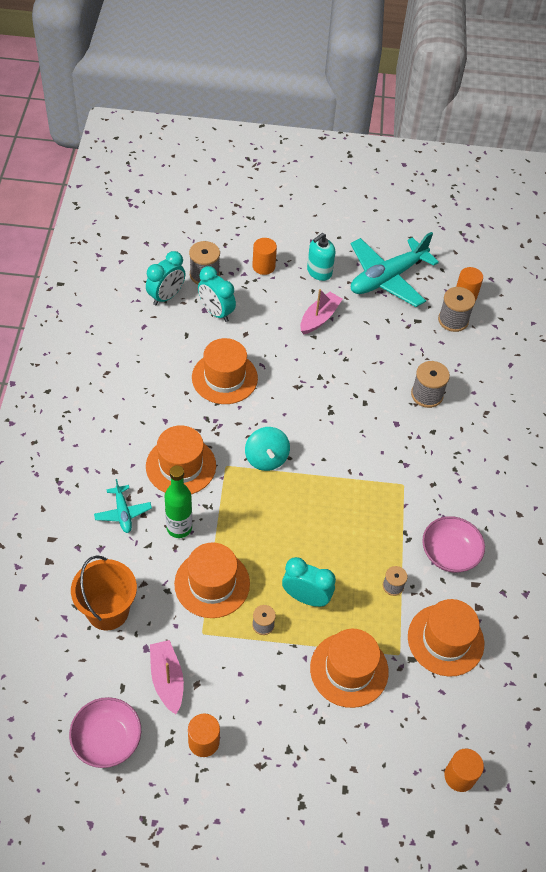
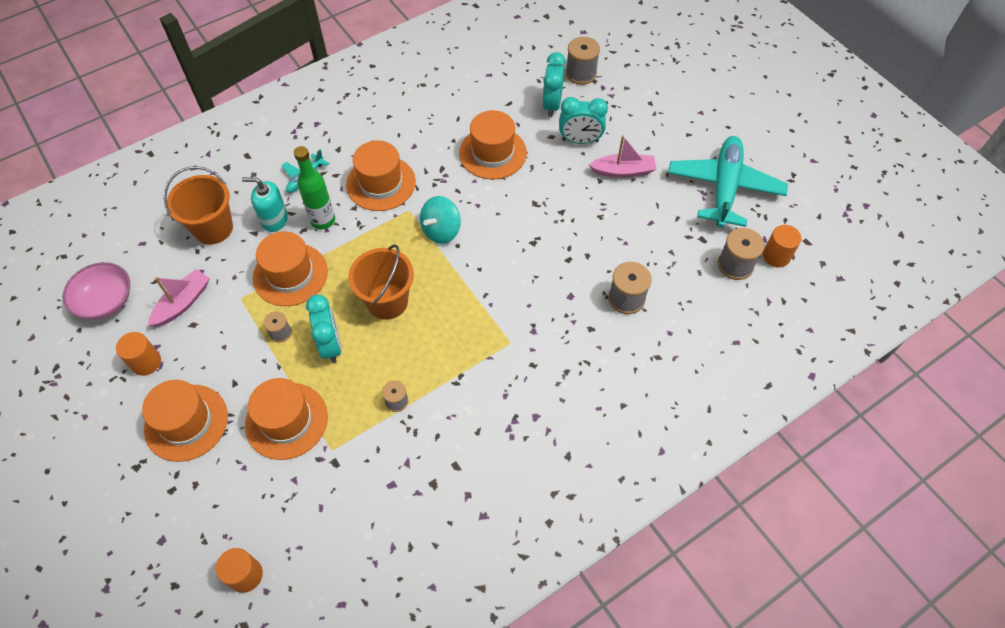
camera: 55 degrees right, 5 degrees up
(166, 296) = (532, 67): turquoise clock -> turquoise clock (580, 140)
(263, 266) = (634, 101): orange cylinder -> none
(299, 535) = (387, 301): none -> orange bucket
(319, 272) = (673, 139): turquoise soap dispenser -> turquoise soap dispenser (274, 219)
(387, 278) = (724, 188): turquoise plane -> turquoise plane turned 90 degrees clockwise
(445, 640) = (376, 477): orange hat -> orange hat (186, 422)
(449, 553) = (470, 424): pink bowl -> none

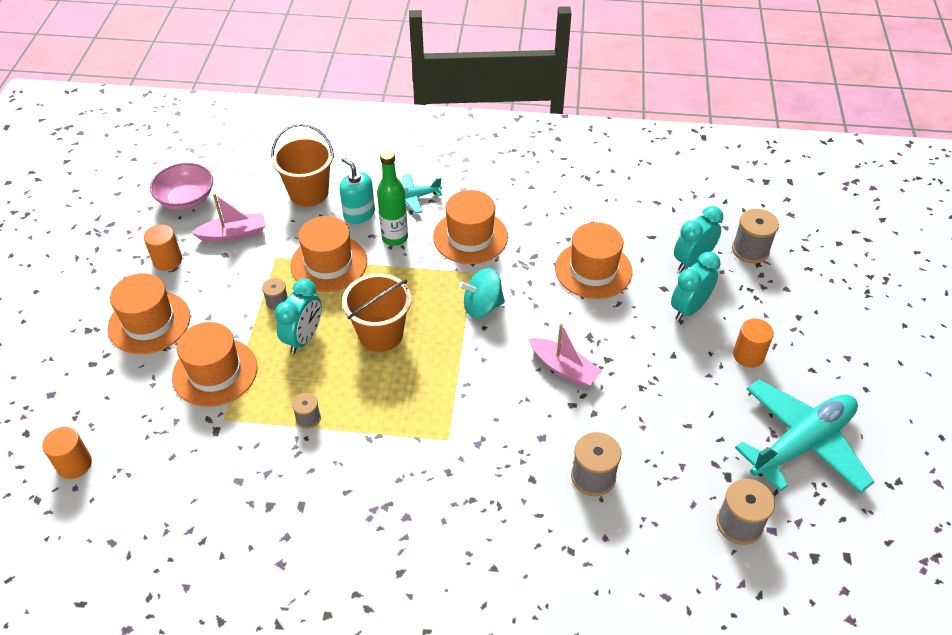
camera: 40 degrees right, 10 degrees down
(580, 140) = (689, 308): turquoise clock -> turquoise clock turned 90 degrees clockwise
(623, 171) = (706, 361): pink boat -> pink boat (564, 368)
(776, 256) = (795, 547): orange cylinder -> orange cylinder (748, 355)

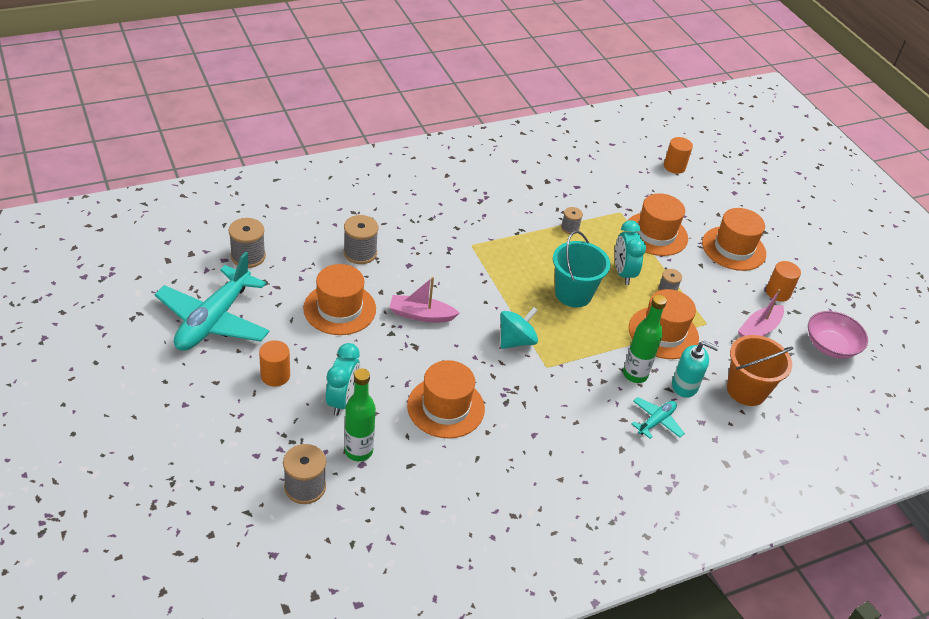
camera: 145 degrees right, 5 degrees down
(381, 334) = (573, 294): orange bucket -> turquoise bucket
(470, 237) = (574, 399): orange hat -> orange hat (339, 309)
(692, 261) = (358, 451): turquoise clock -> green bottle

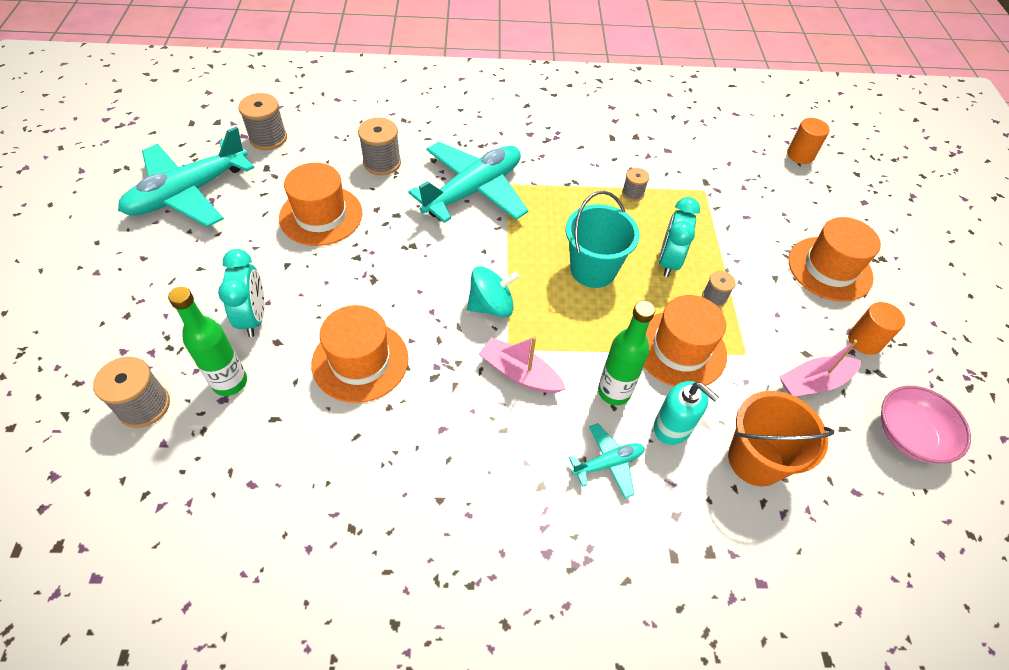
camera: 25 degrees right, 10 degrees up
(275, 375) = (205, 268): orange cylinder -> none
(342, 400) = (254, 317): turquoise clock -> turquoise clock turned 45 degrees counterclockwise
(421, 315) = (402, 246): pink boat -> pink boat (519, 373)
(448, 257) = (473, 191): none -> turquoise plane
(656, 234) = (735, 226): orange hat -> none

